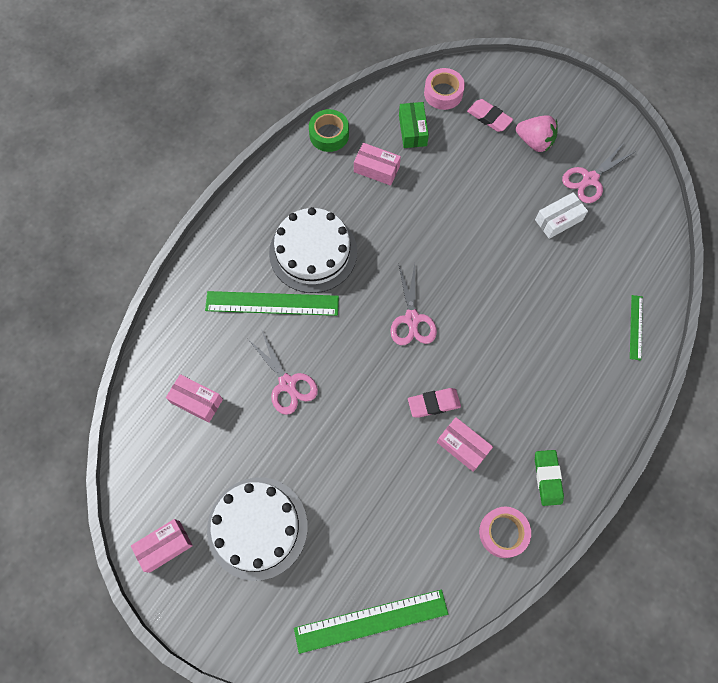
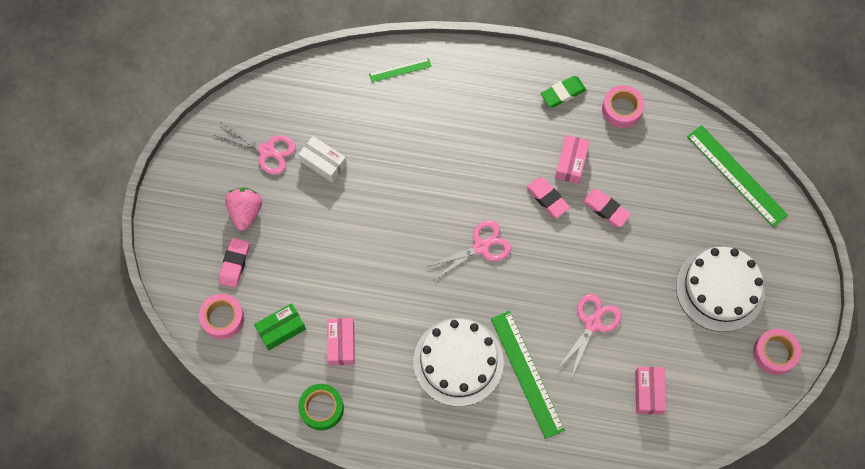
camera: 115 degrees left, 0 degrees up
(165, 546) = (774, 353): pink box -> pink tape
(396, 456) = (606, 209): none -> pink eraser

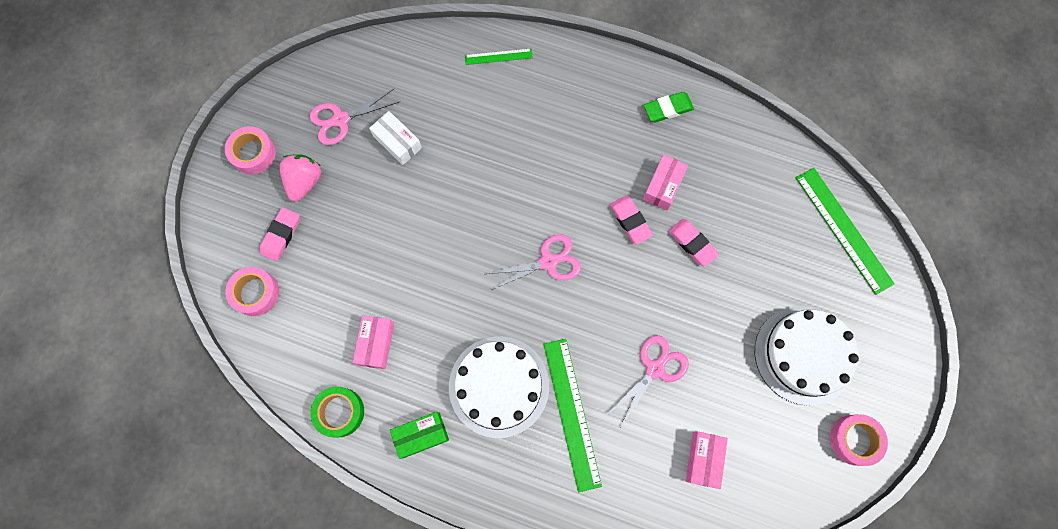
camera: 10 degrees right, 5 degrees up
(267, 150) = (341, 119): pink scissors -> pink scissors turned 120 degrees clockwise
(281, 329) = (315, 316): green box -> green box (421, 435)
(621, 109) = (729, 137): pink tape -> pink tape (253, 153)

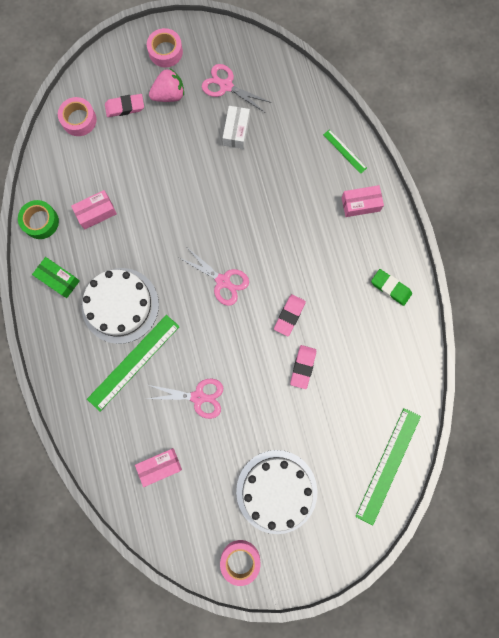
camera: 55 degrees right, 5 degrees up
(663, 186) = (330, 321): pink box -> pink box (360, 204)

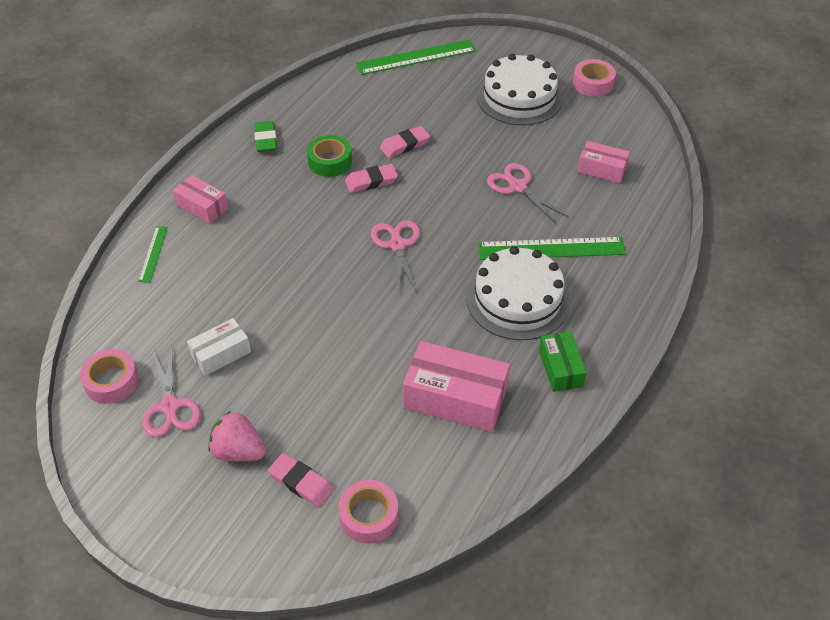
camera: 135 degrees left, 30 degrees down
(40, 222) = (527, 440): green tape -> green tape (330, 161)
(96, 212) = (455, 398): pink box -> pink box, size x1.72
(165, 51) = (180, 505): pink tape -> pink tape (112, 381)

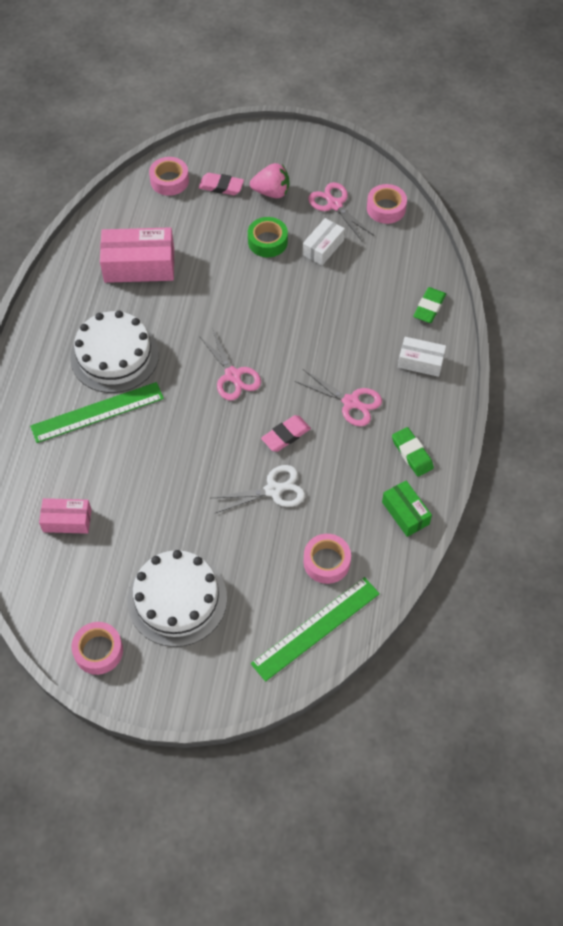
camera: 160 degrees right, 10 degrees up
(153, 254) = (429, 307): green ruler -> green eraser
(202, 206) = (420, 362): pink box -> white box
(330, 161) = (336, 446): green tape -> green tape (267, 241)
(385, 90) = (326, 562): none -> pink tape
(405, 145) = (273, 490): pink eraser -> white scissors
(518, 187) = (145, 472): pink scissors -> pink scissors (351, 402)
(560, 368) = (67, 308): green box -> green box (405, 513)

